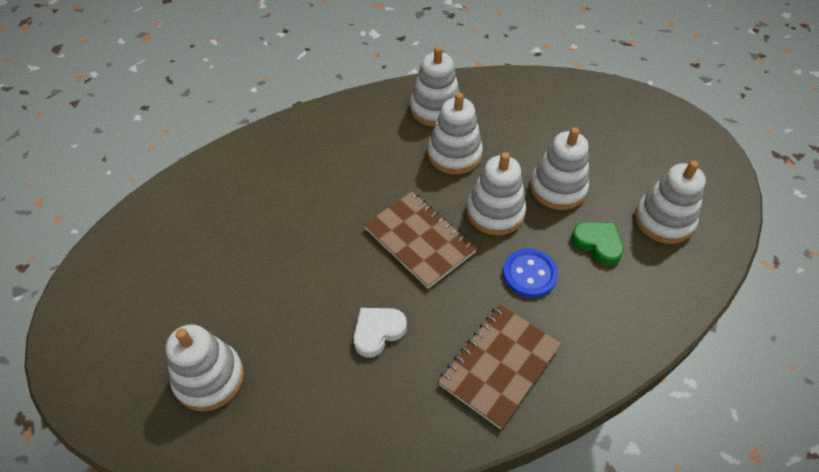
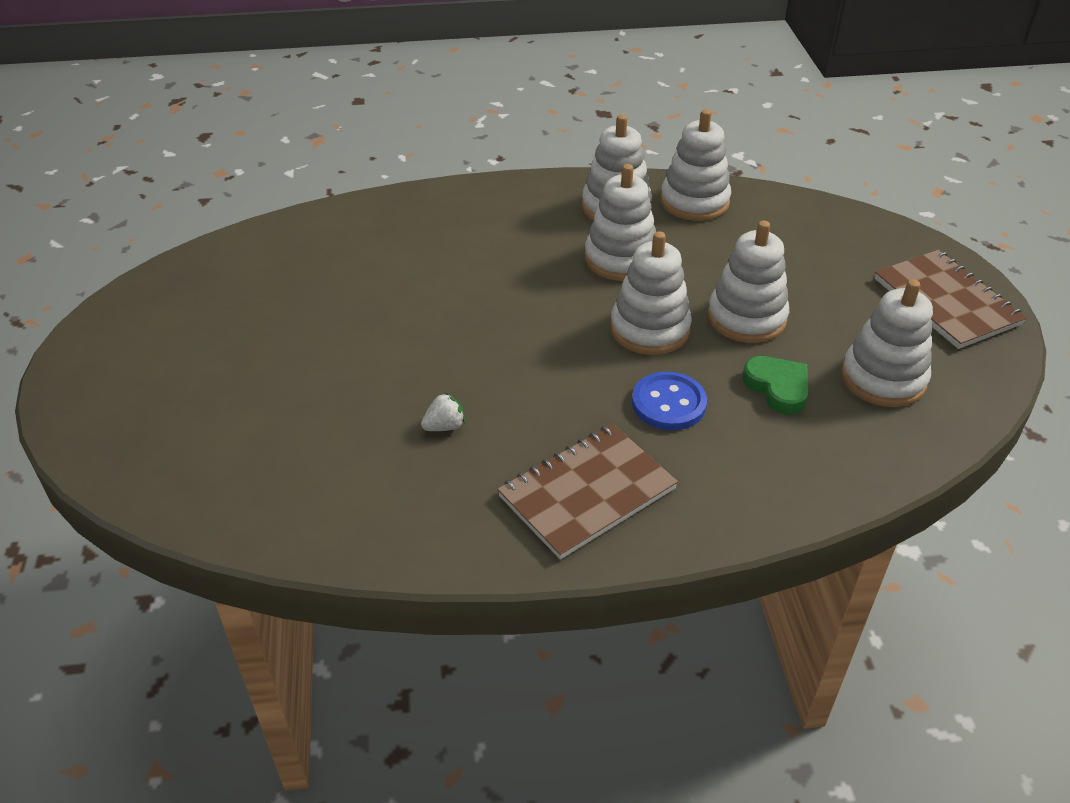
camera: 15 degrees right, 10 degrees down
(209, 378) = (221, 432): white stacking toy -> white stacking toy (694, 202)
(378, 332) = (444, 426): white heart -> white strawberry
(419, 240) = (537, 341): brown notebook -> brown notebook (946, 302)

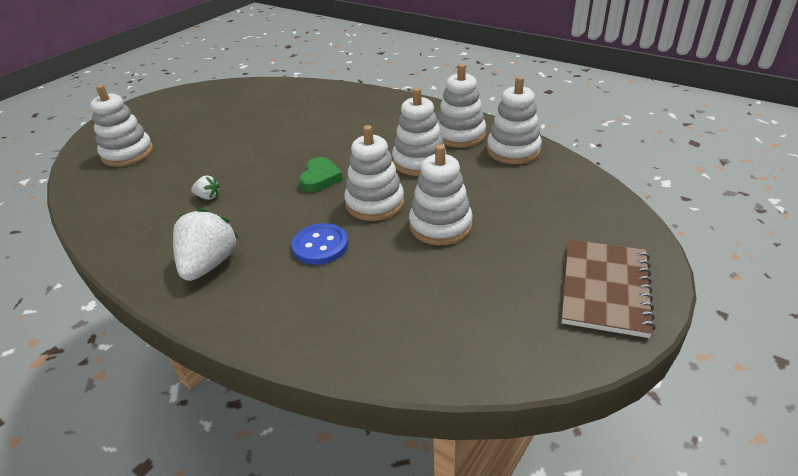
camera: 45 degrees right, 5 degrees down
(587, 493) = (209, 264): brown notebook -> white strawberry
(777, 388) = (394, 273): green heart -> green heart (320, 178)
(883, 378) = (472, 309): white stacking toy -> white stacking toy (127, 153)

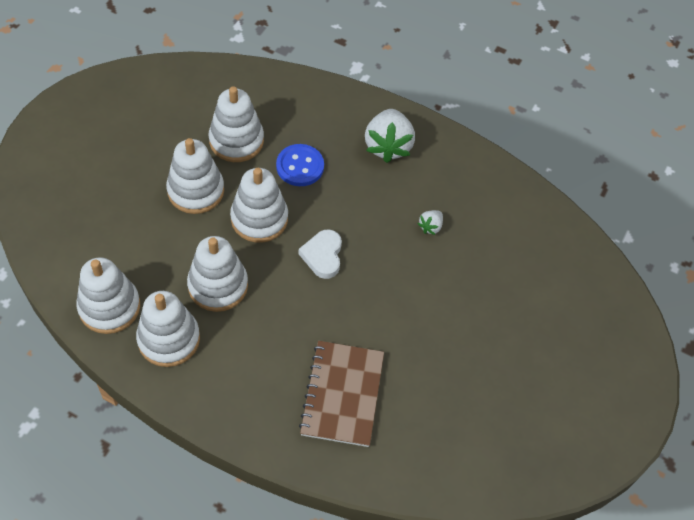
camera: 165 degrees right, 20 degrees up
(127, 153) = (566, 300): white stacking toy -> white stacking toy (236, 141)
(208, 197) = (430, 226): white strawberry -> white strawberry turned 60 degrees counterclockwise
(320, 178) = (323, 256): green heart -> white heart
(605, 288) = (72, 129): brown notebook -> brown notebook (342, 394)

